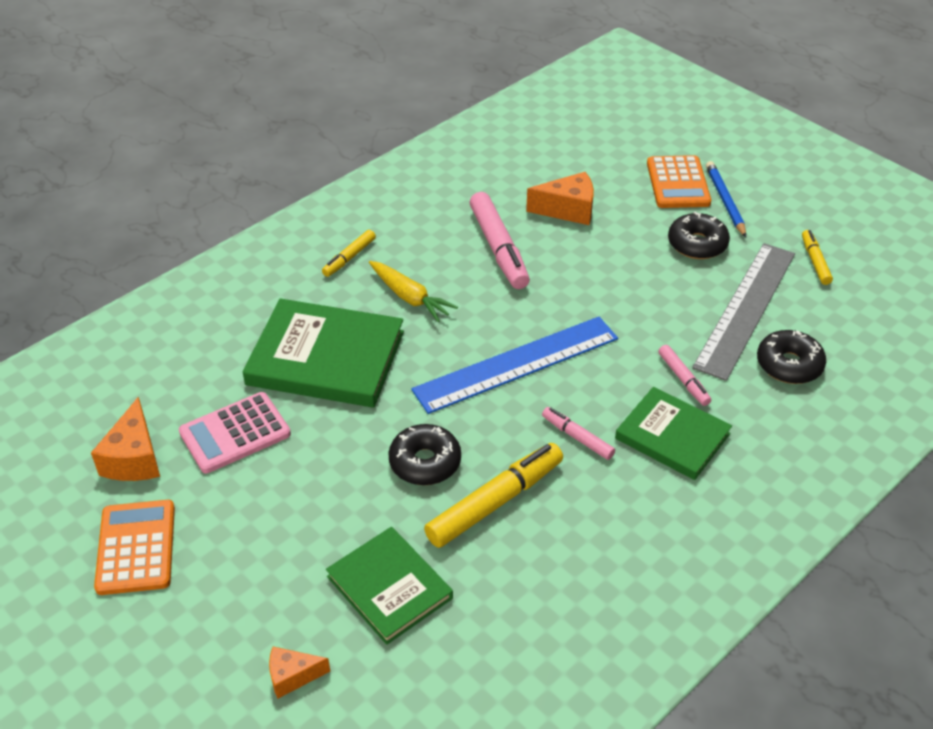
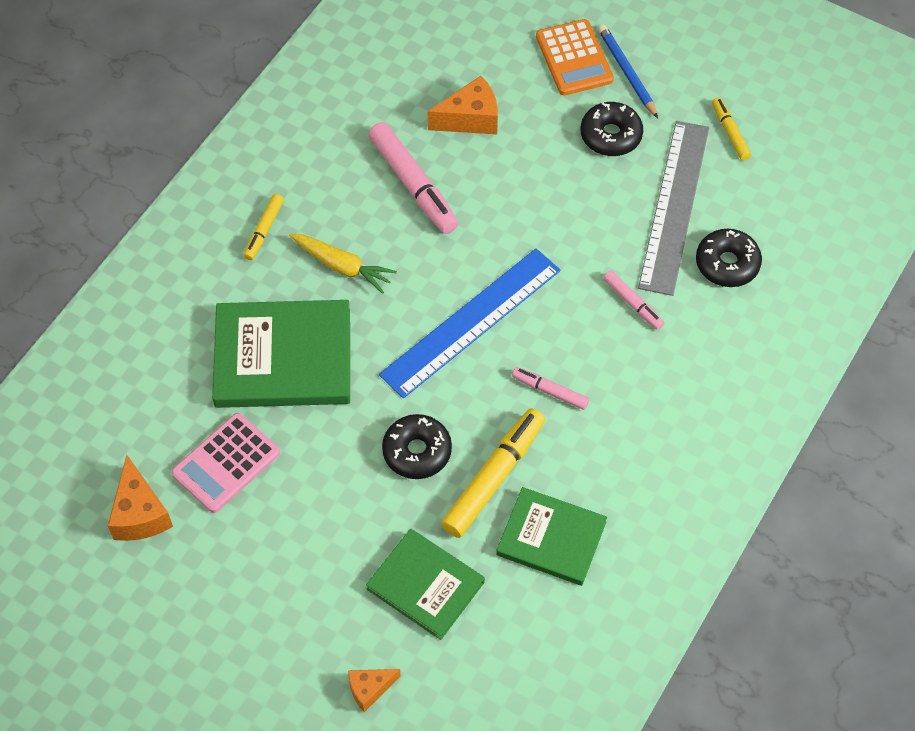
camera: 15 degrees left, 15 degrees up
(136, 548) = (181, 604): orange calculator -> none
(672, 436) = (636, 369): green book -> green book (551, 538)

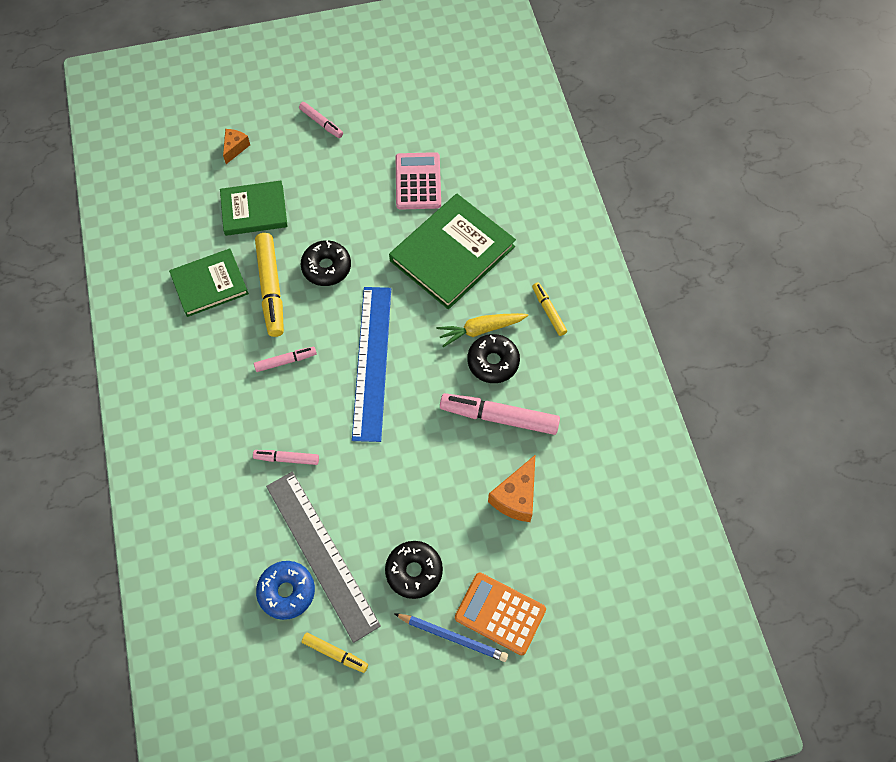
camera: 135 degrees right, 5 degrees up
(140, 513) = (431, 128): orange cheese -> none
(244, 632) = (321, 123): none -> pink marker
(727, 264) = (250, 541): black donut -> black donut (493, 362)
(729, 203) = (287, 591): none -> blue donut

